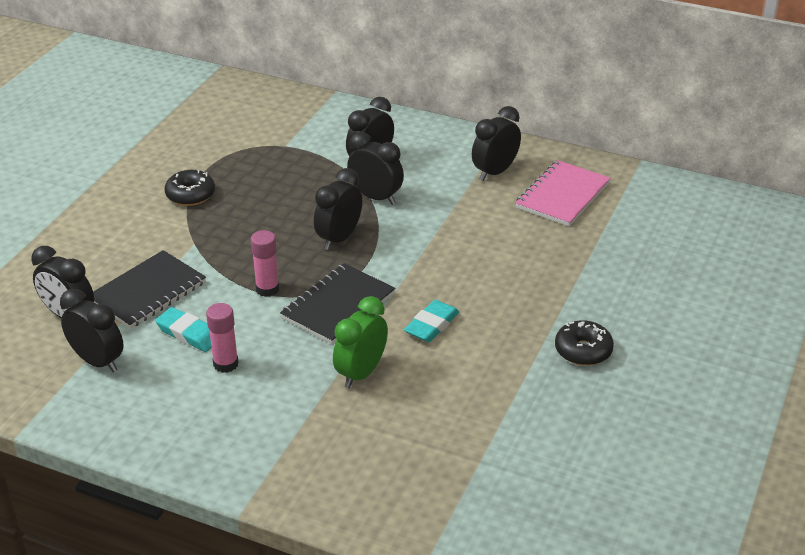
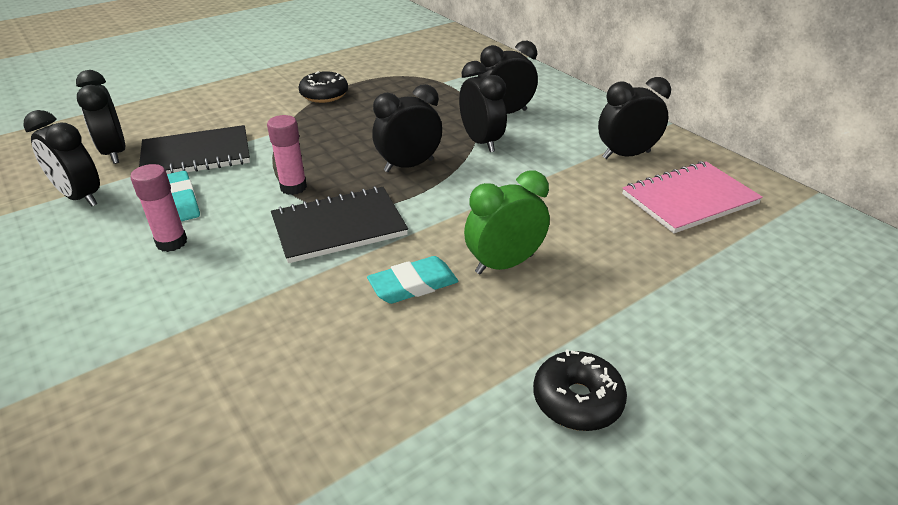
camera: 30 degrees right, 0 degrees up
(98, 361) = (80, 197): black clock -> black clock turned 150 degrees clockwise
(361, 373) = (282, 308): green clock -> green clock (504, 264)

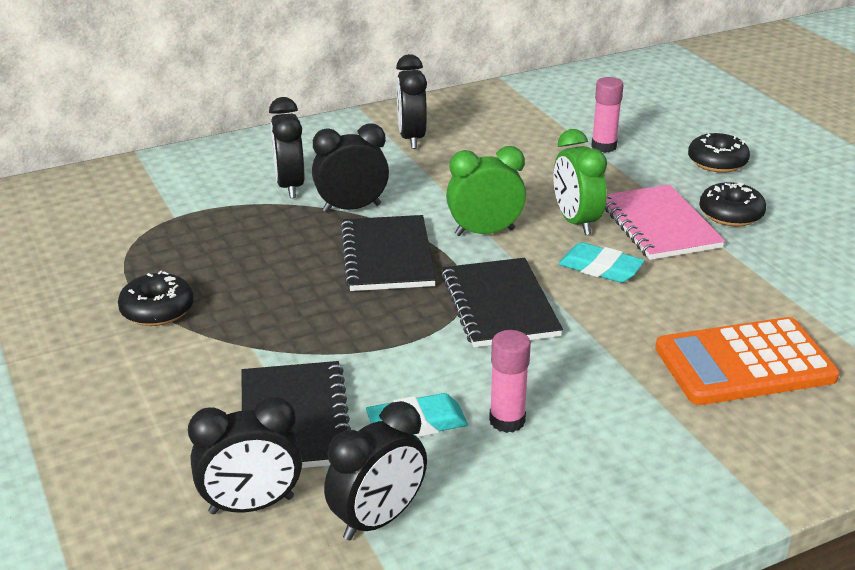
camera: 80 degrees left, 5 degrees down
(232, 401) = (744, 363): none -> orange calculator
(293, 187) = (410, 335): pink glue stick -> pink glue stick (603, 147)
(409, 165) = (387, 256): black clock -> black notebook
(413, 285) = (600, 268): turquoise eraser -> turquoise eraser turned 45 degrees counterclockwise
(463, 209) = (484, 232): none -> green clock
(689, 199) = (496, 126): pink notebook -> pink notebook (659, 225)
(728, 389) = (717, 162): none -> black donut

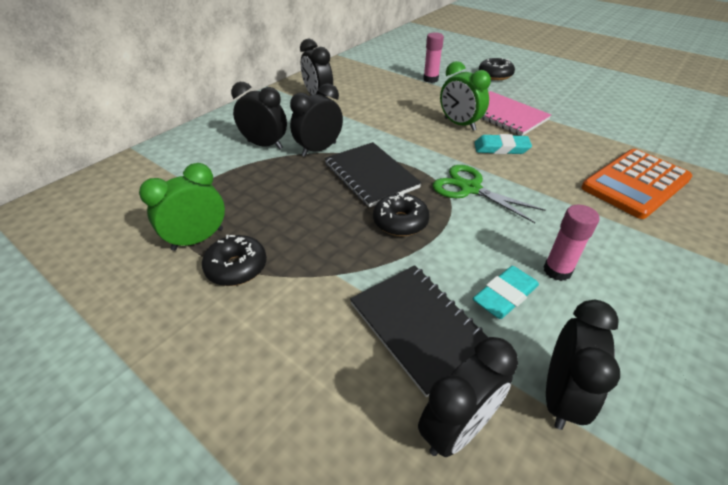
camera: 25 degrees left, 10 degrees up
(290, 186) = (265, 145): black clock -> black clock turned 150 degrees clockwise
(484, 232) = (415, 144): green clock -> green clock (198, 239)
(499, 305) = (470, 188): black notebook -> green scissors
(731, 214) = (532, 100): black donut -> black donut (400, 222)

